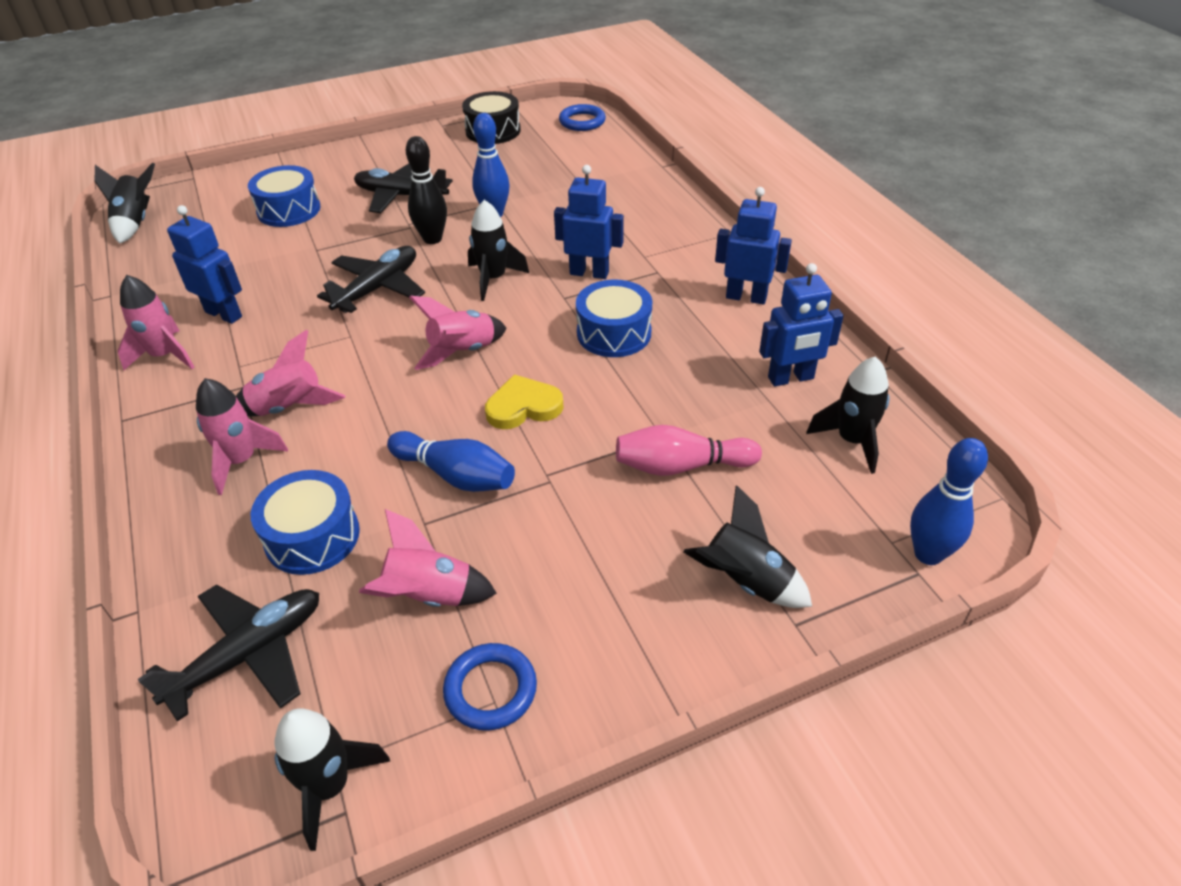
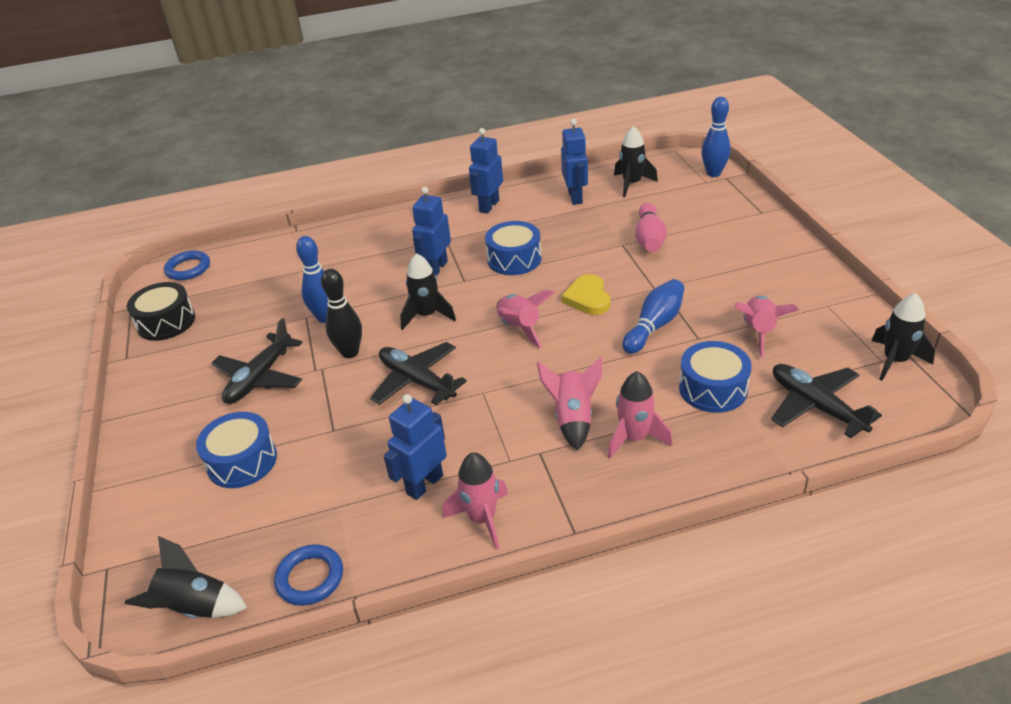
camera: 80 degrees left, 5 degrees down
(490, 690) = (820, 306): blue ring -> blue ring (310, 578)
(746, 581) = (736, 224): black rocket -> none

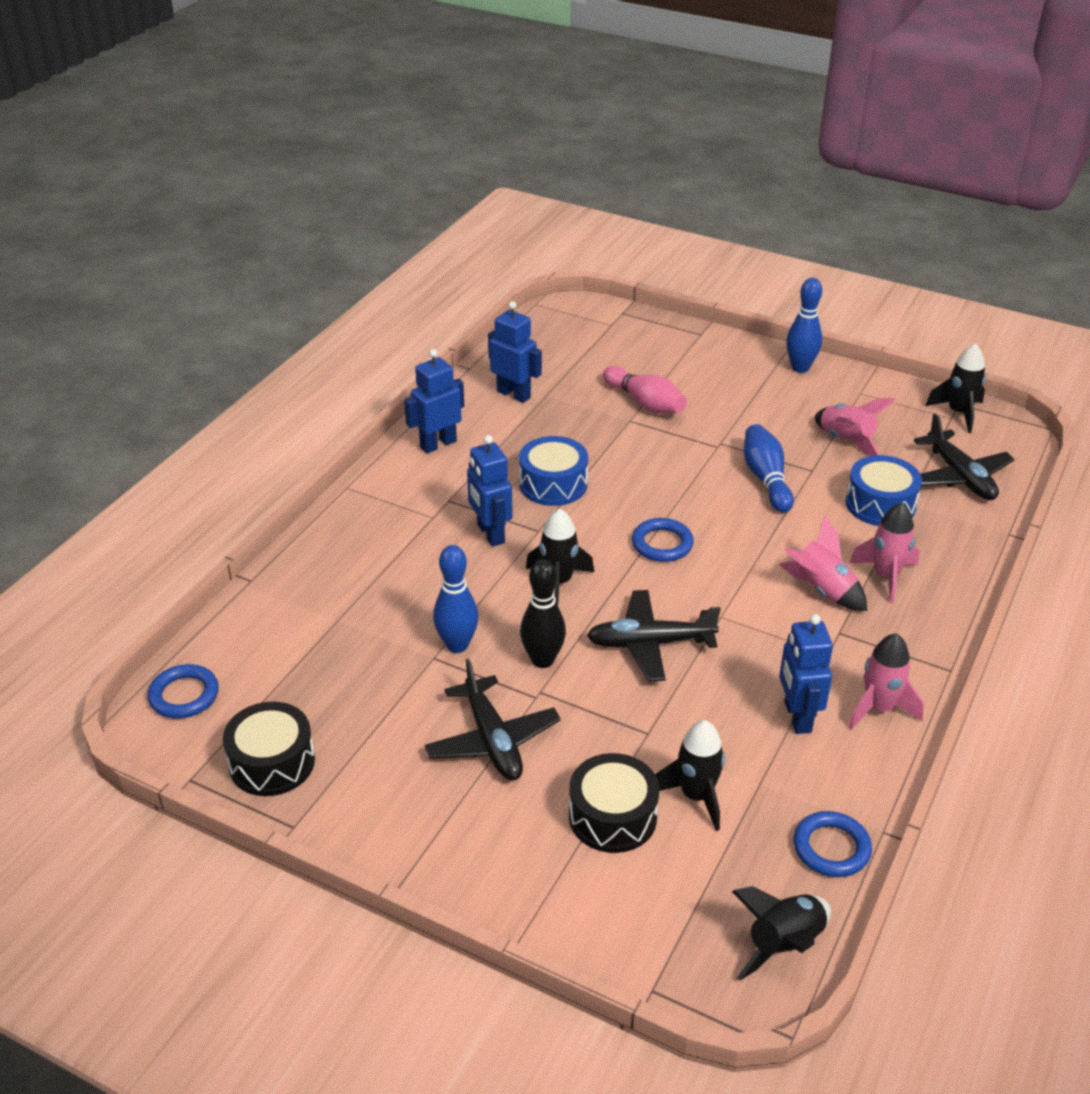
camera: 50 degrees left, 0 degrees up
(242, 461) = (612, 817): blue drum -> black drum
(489, 206) = (438, 444): blue robot -> blue robot turned 75 degrees clockwise
(519, 328) = (662, 544): pink rocket -> blue ring
(588, 298) = (677, 485): yellow heart -> none
(632, 184) = (547, 356): black rocket -> black rocket (696, 796)
(713, 173) = (606, 313): blue bowling pin -> blue bowling pin (800, 368)
(816, 406) = (960, 476): black plane -> black plane turned 120 degrees counterclockwise

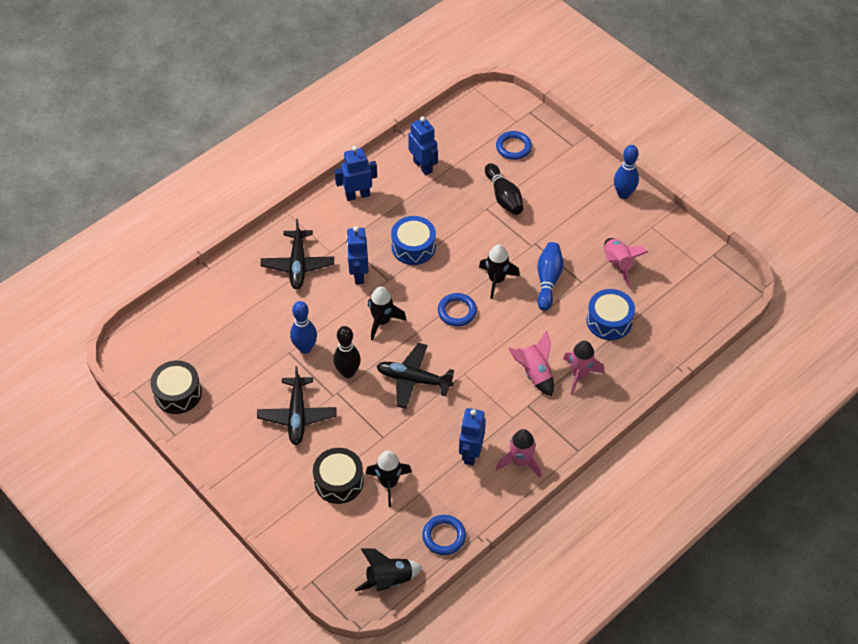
camera: 20 degrees right, 15 degrees up
(184, 695) = (147, 337): blue ring -> blue ring (513, 147)
(645, 403) = (503, 197): pink bowling pin -> black bowling pin
(958, 413) = (708, 262): black rocket -> black rocket (496, 280)
(960, 476) = (674, 314): black plane -> black plane (298, 265)

